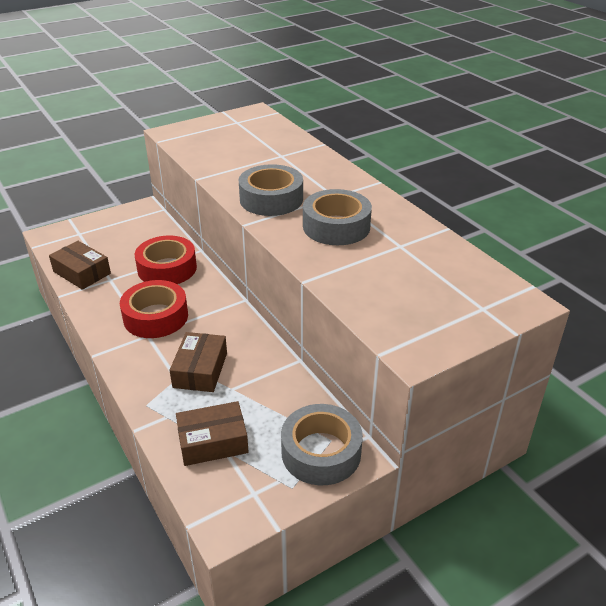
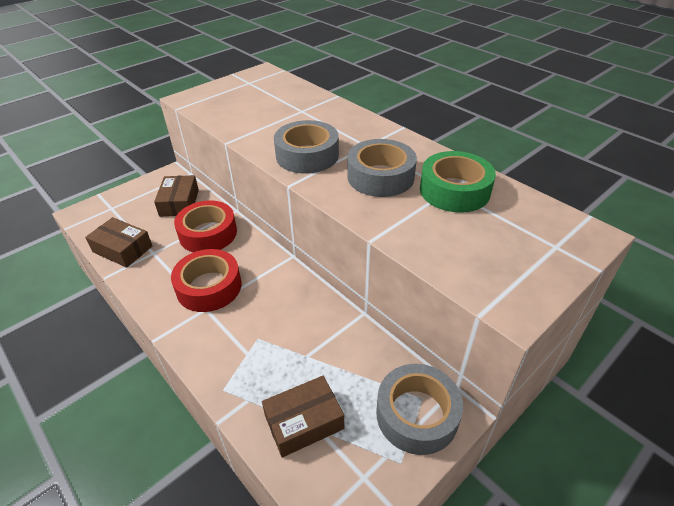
camera: 10 degrees left, 5 degrees up
(200, 370) = (269, 339): brown box -> brown box (179, 203)
(405, 247) = (454, 190): none -> green tape

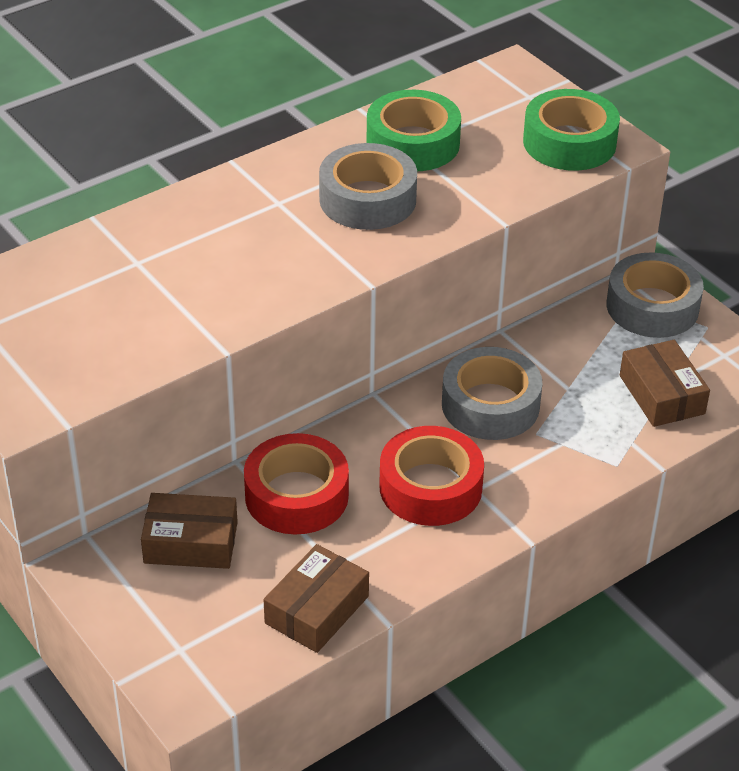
camera: 85 degrees left, 0 degrees up
(307, 155) = (293, 263): grey tape -> grey tape (490, 405)
(499, 273) = (569, 142): none -> green tape

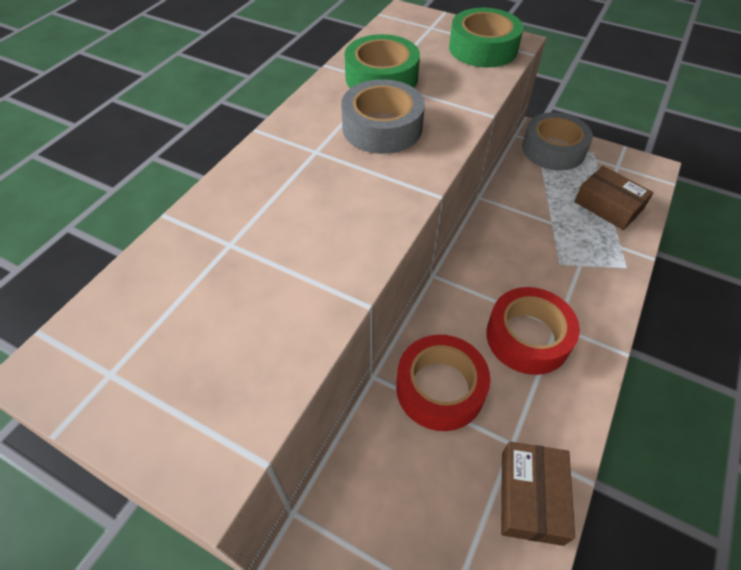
camera: 25 degrees left, 10 degrees up
(191, 542) = (387, 476): brown box -> none
(490, 405) = (515, 253): grey tape -> none

